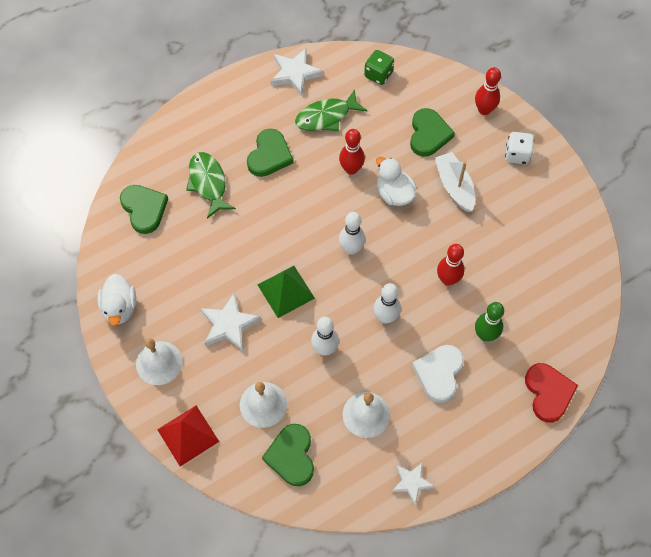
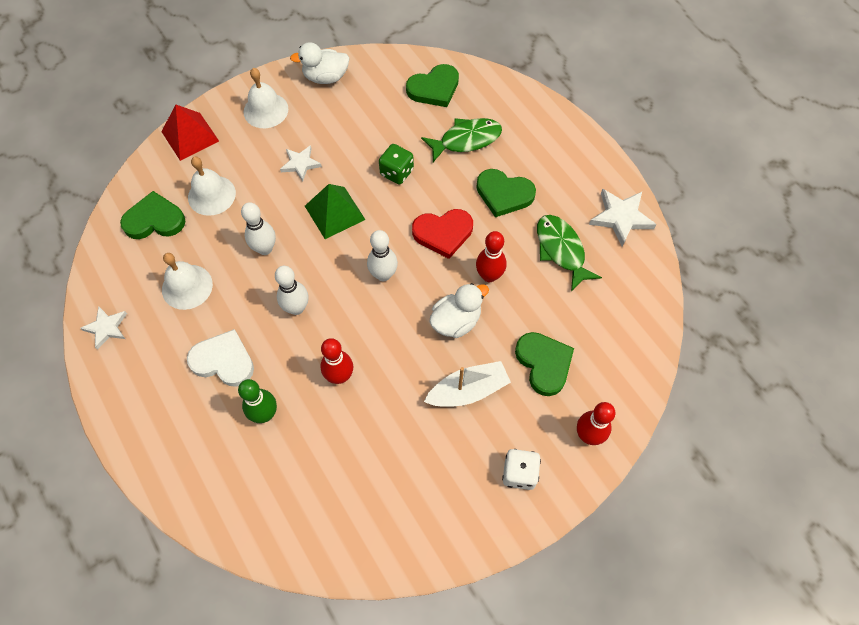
camera: 90 degrees right, 0 degrees up
(229, 324) = (300, 164): white star -> white star, size x0.66
(378, 75) = (630, 308): green dice -> green dice (396, 172)
(428, 134) = (544, 363): green heart -> green heart turned 120 degrees counterclockwise
(548, 393) = (183, 482): red heart -> red heart (443, 233)

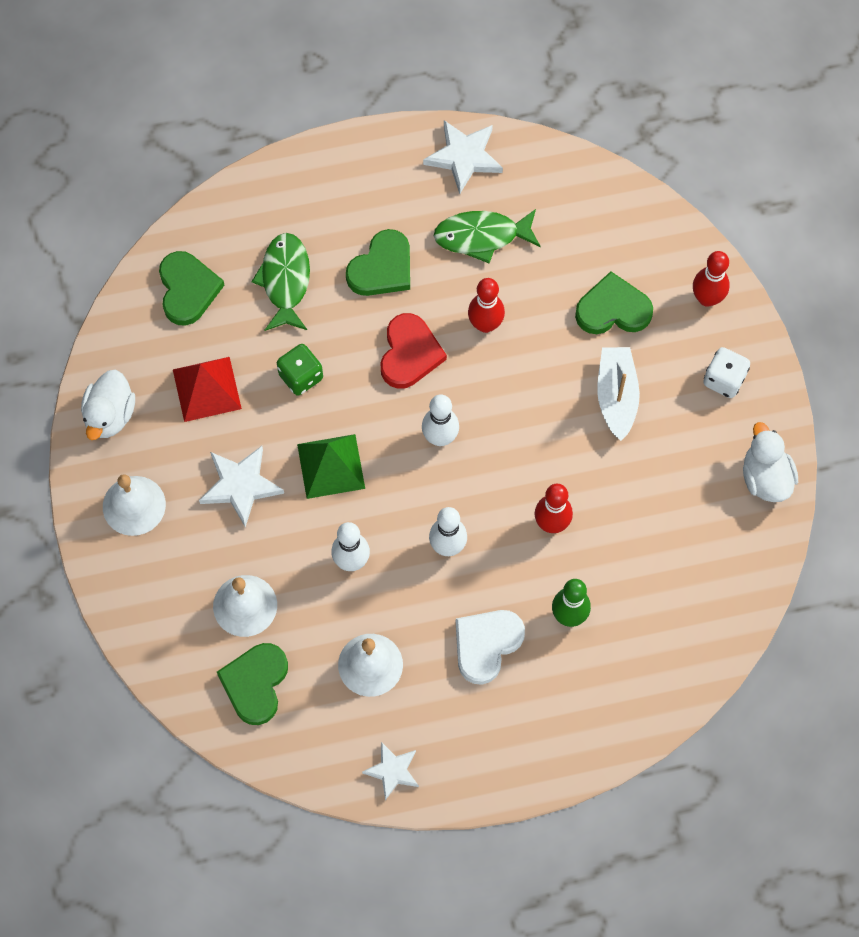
camera: 70 degrees left, 5 degrees up
(190, 136) = (137, 612): red pyramid -> red pyramid (206, 389)
(300, 164) = (240, 486): white star -> white star, size x1.53
(456, 321) = (529, 379): white duck -> white duck (765, 477)

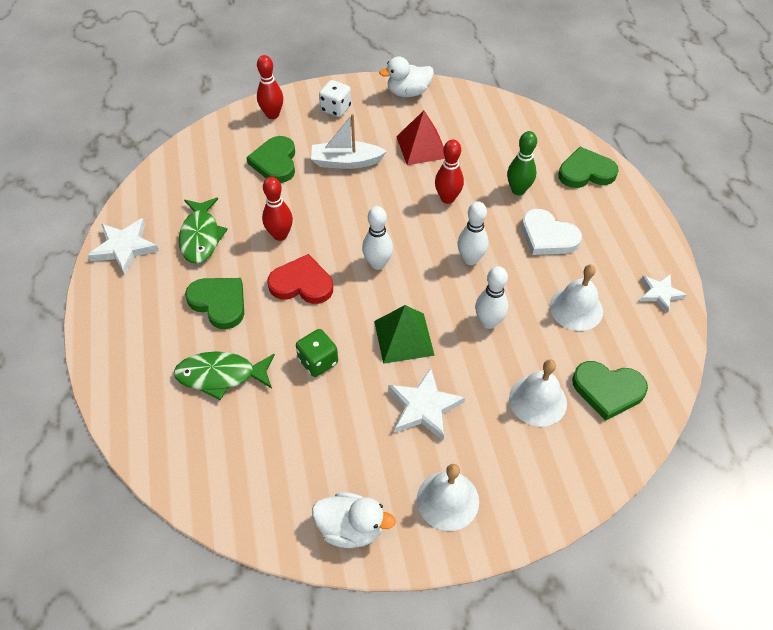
camera: 90 degrees left, 15 degrees down
(188, 289) = (218, 459): green heart -> green heart (586, 172)
(206, 389) = (326, 438): red pyramid -> red pyramid (422, 147)

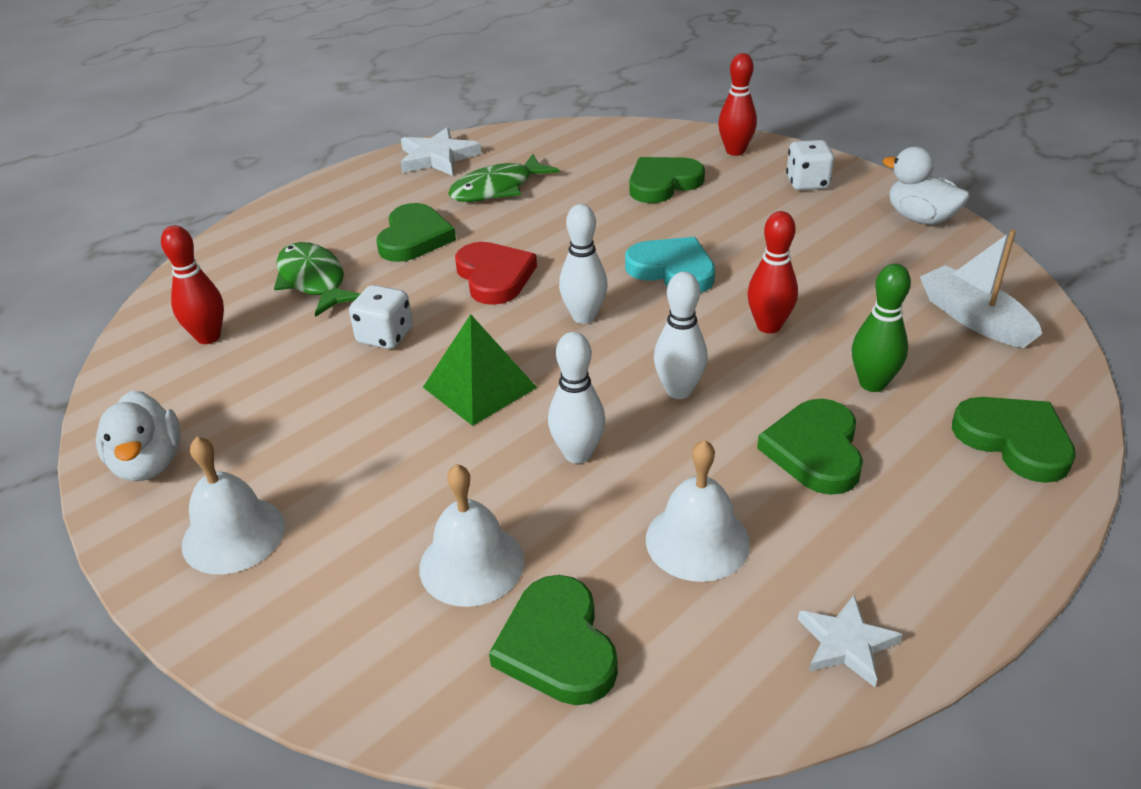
camera: 60 degrees right, 15 degrees down
(280, 235) = (553, 232): red bowling pin -> red bowling pin (208, 337)
(318, 361) = (385, 336): green dice -> white dice
(346, 162) = (727, 226): white boat -> white boat (974, 318)
(366, 206) = (672, 270): none -> turquoise heart
(422, 147) = (835, 268): red pyramid -> none
(424, 407) = (376, 451): white star -> none
(547, 236) = (815, 451): white heart -> green heart

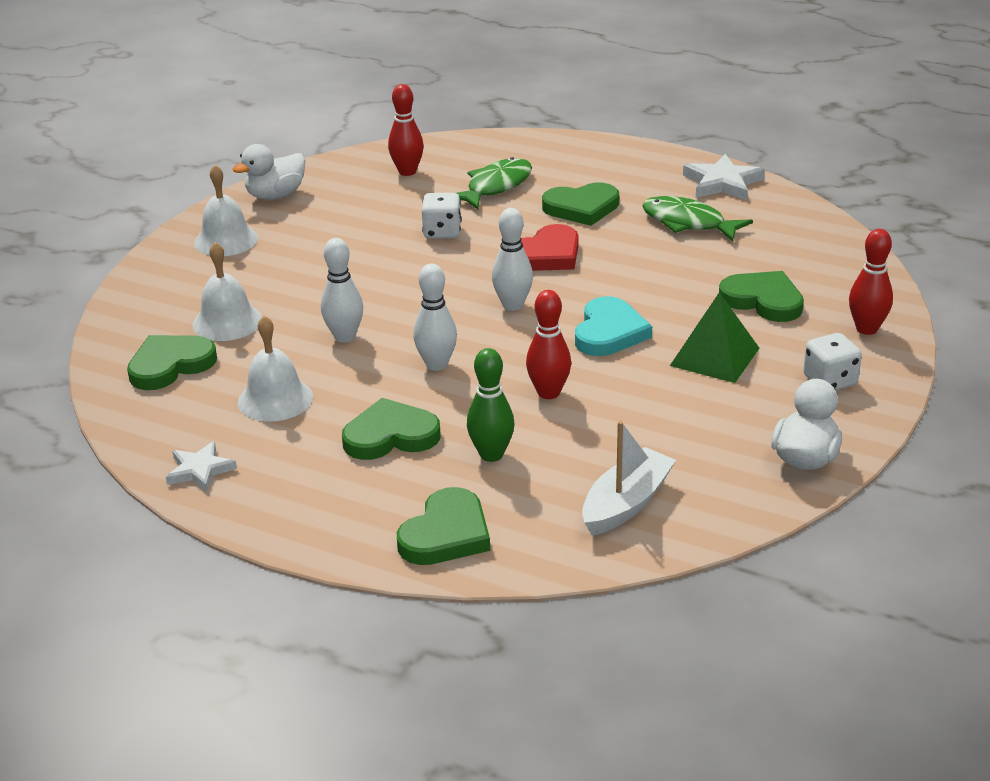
camera: 70 degrees right, 5 degrees down
(479, 387) = (401, 283): green pyramid -> green pyramid (714, 357)

